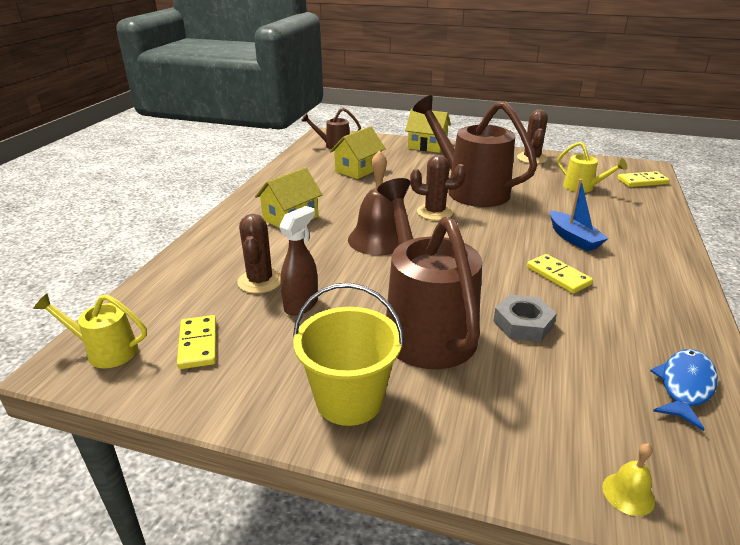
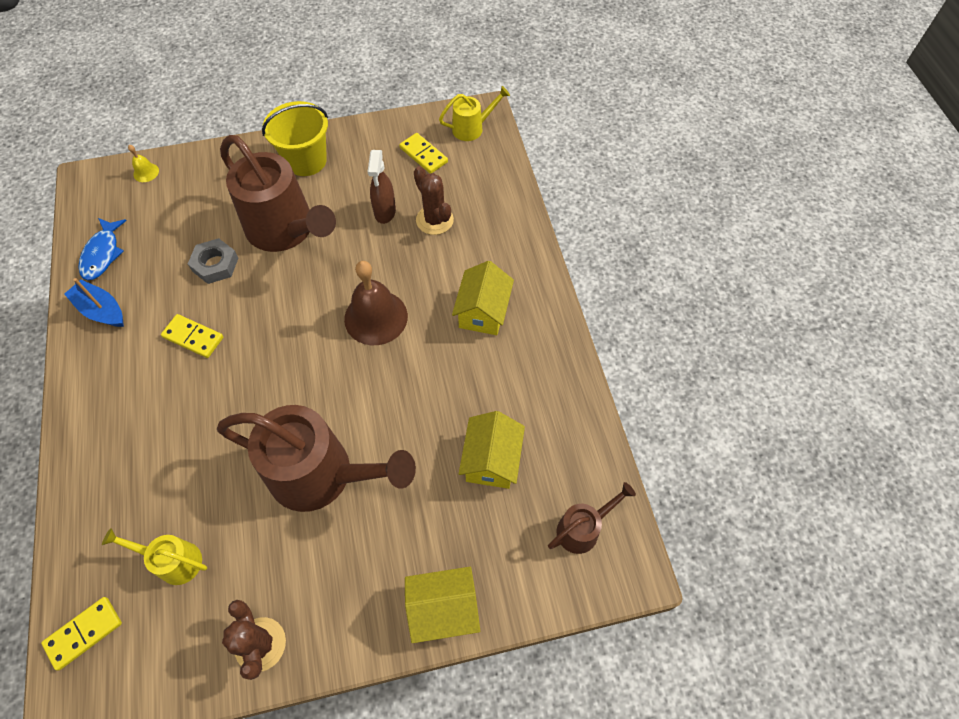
camera: 150 degrees right, 30 degrees up
(435, 212) = (343, 396): brown cactus -> none
(573, 238) = (181, 412): blue boat -> blue boat (101, 310)

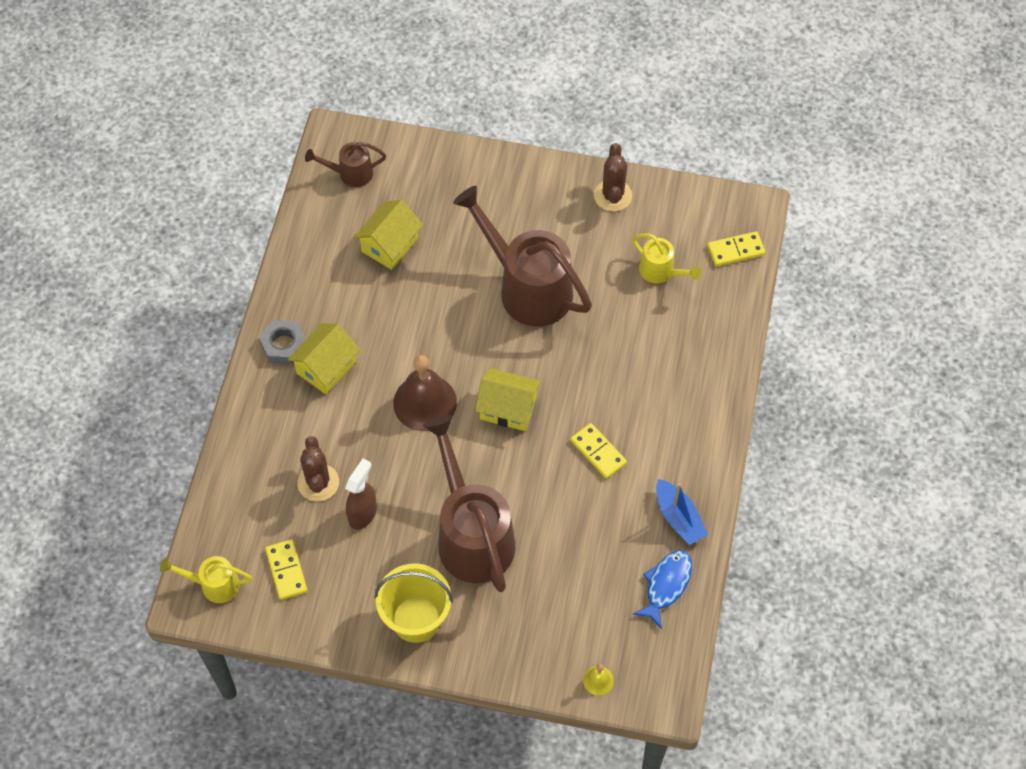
camera: 155 degrees left, 0 degrees up
(215, 264) = (555, 523): grey nut -> grey nut (283, 345)
(443, 608) = (477, 166): yellow house -> yellow house (508, 408)

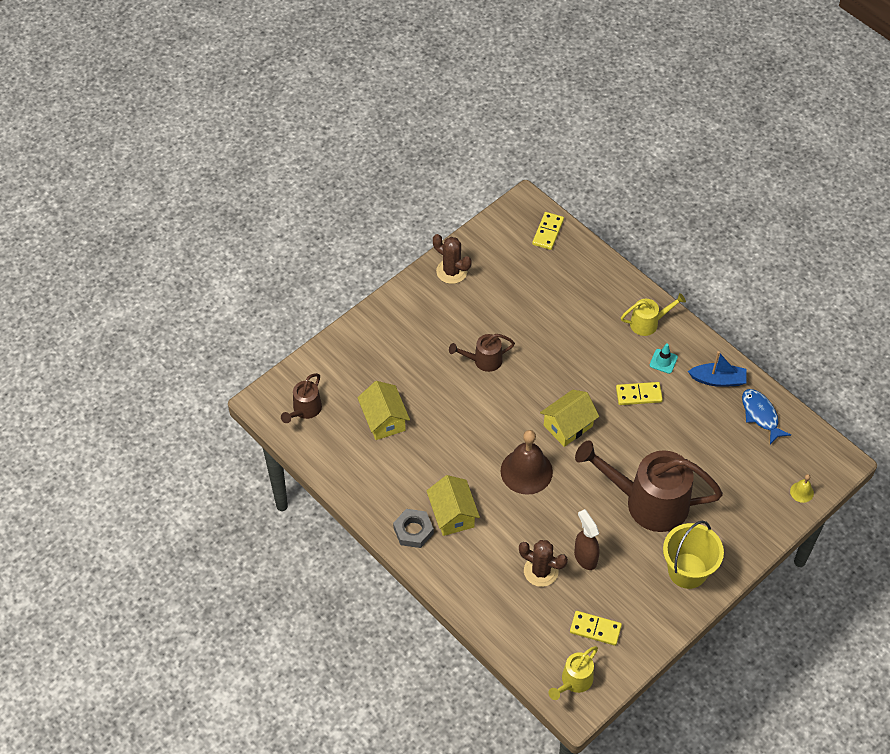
camera: 55 degrees left, 5 degrees down
(527, 287) = (483, 360): brown watering can -> brown watering can, size x0.48
(660, 451) = (663, 361): none -> turquoise traffic cone
(661, 272) = (532, 281): yellow watering can -> yellow watering can (648, 323)

